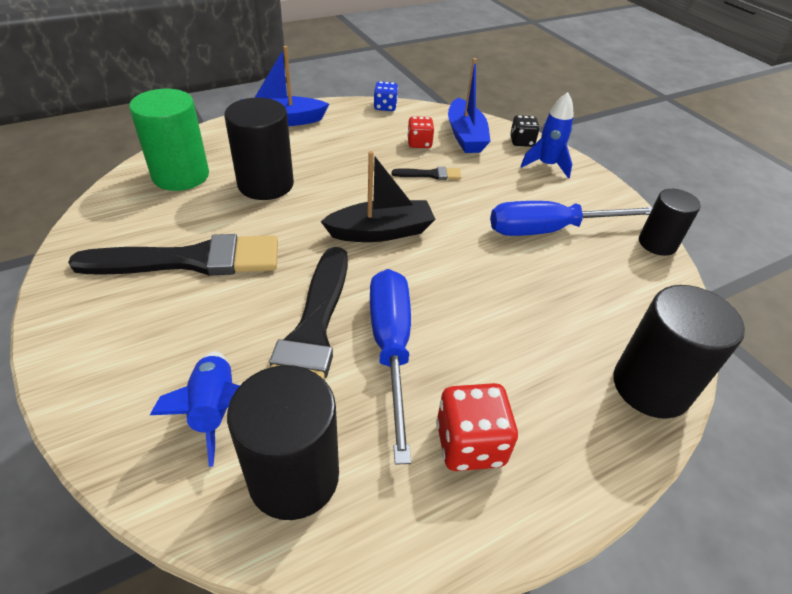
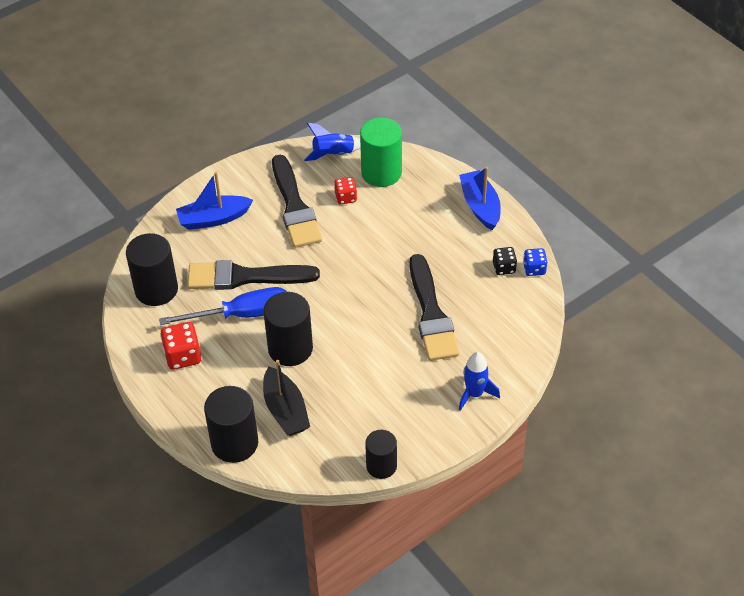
camera: 85 degrees right, 5 degrees up
(214, 410) = (188, 250): blue rocket -> blue rocket (333, 154)
(266, 184) = (385, 220): black cylinder -> black cylinder (290, 348)
(381, 232) = (348, 294): black boat -> black boat (285, 410)
(419, 143) = (478, 301): red dice -> red dice (345, 197)
(430, 174) = (431, 314): black brush -> black brush, size x2.32
(465, 136) = (504, 332): blue boat -> blue boat (213, 219)
(521, 142) = (509, 375): black dice -> black dice (504, 268)
(550, 230) = (379, 395): blue screwdriver -> none

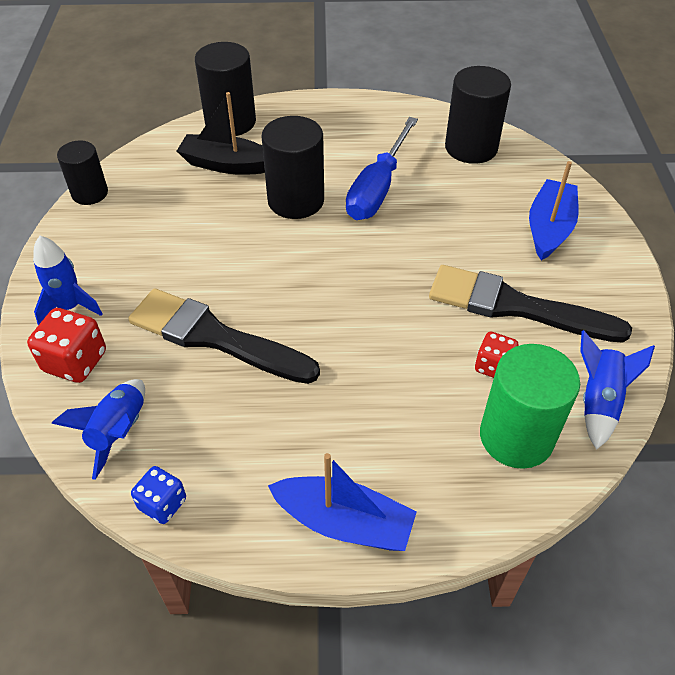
camera: 125 degrees right, 0 degrees up
(183, 356) = (364, 132): red dice -> red dice (75, 361)
(245, 277) = (430, 213): black brush -> none
(504, 268) = (203, 466): black dice -> none
(519, 311) = (119, 431): none -> blue rocket

